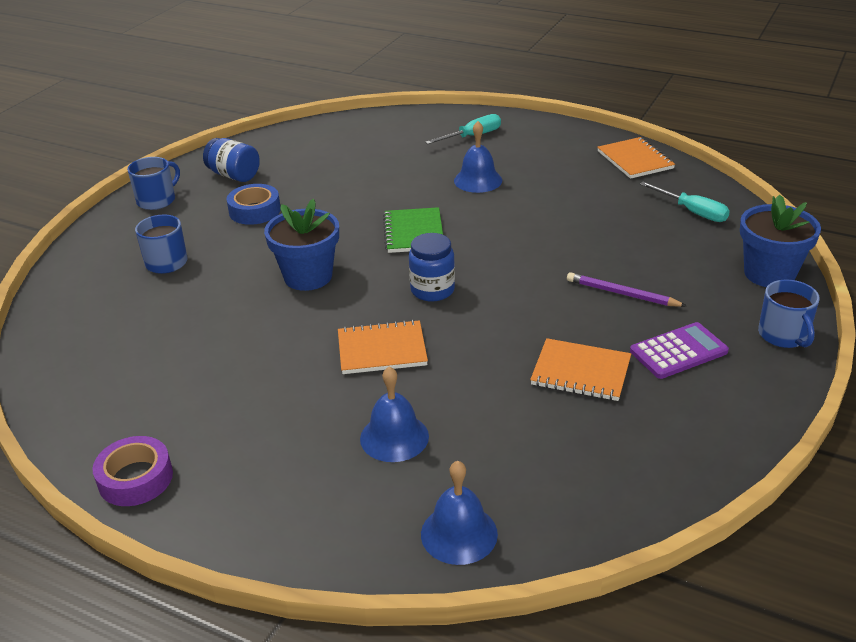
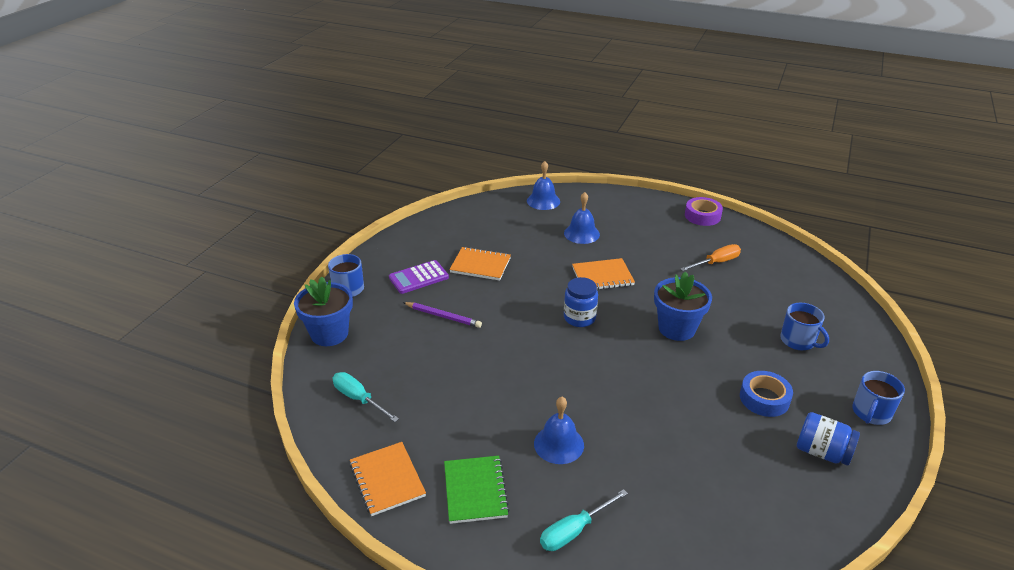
camera: 175 degrees right, 0 degrees up
(186, 371) = (716, 262): none -> orange screwdriver
(413, 232) = (607, 373): green notebook -> green notebook (475, 490)

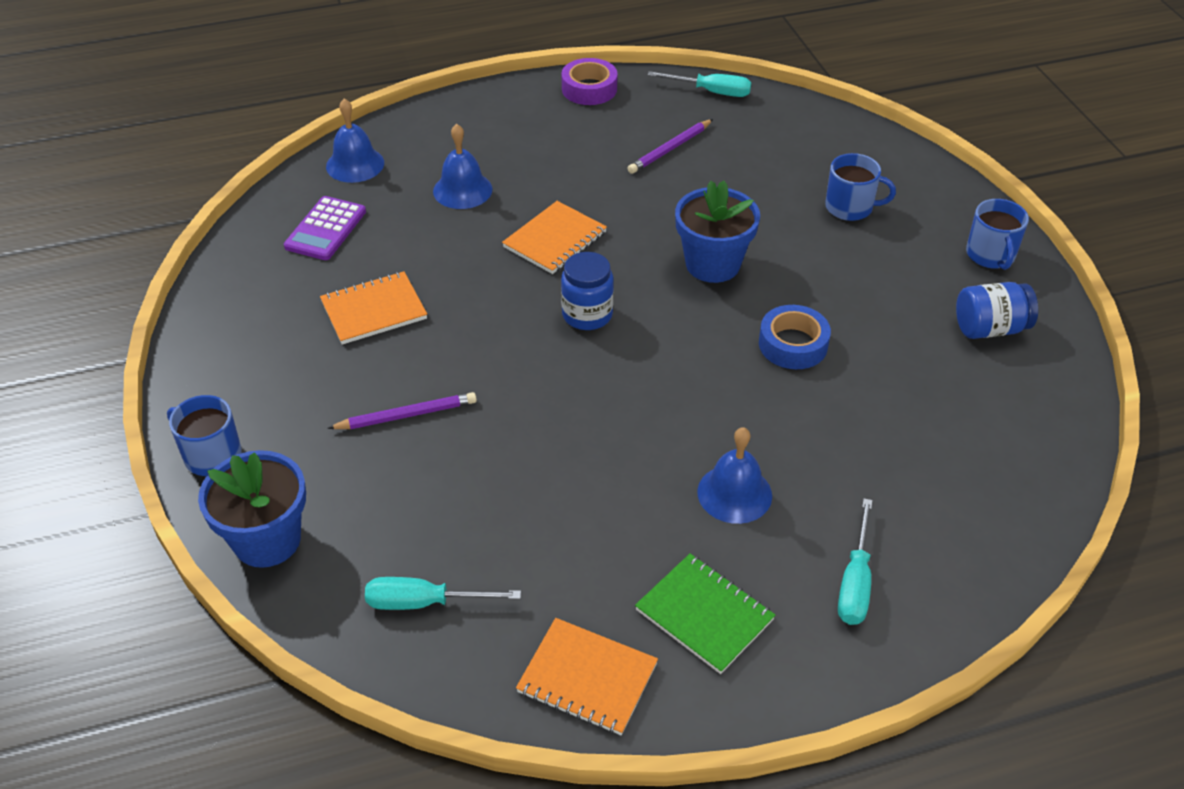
camera: 40 degrees left, 10 degrees up
(418, 277) = (303, 378): purple calculator -> purple calculator (325, 229)
(716, 262) = (669, 149): orange screwdriver -> purple pencil
(764, 398) = (883, 299): blue tape -> blue tape (793, 344)
(774, 245) = (711, 92): none -> turquoise screwdriver

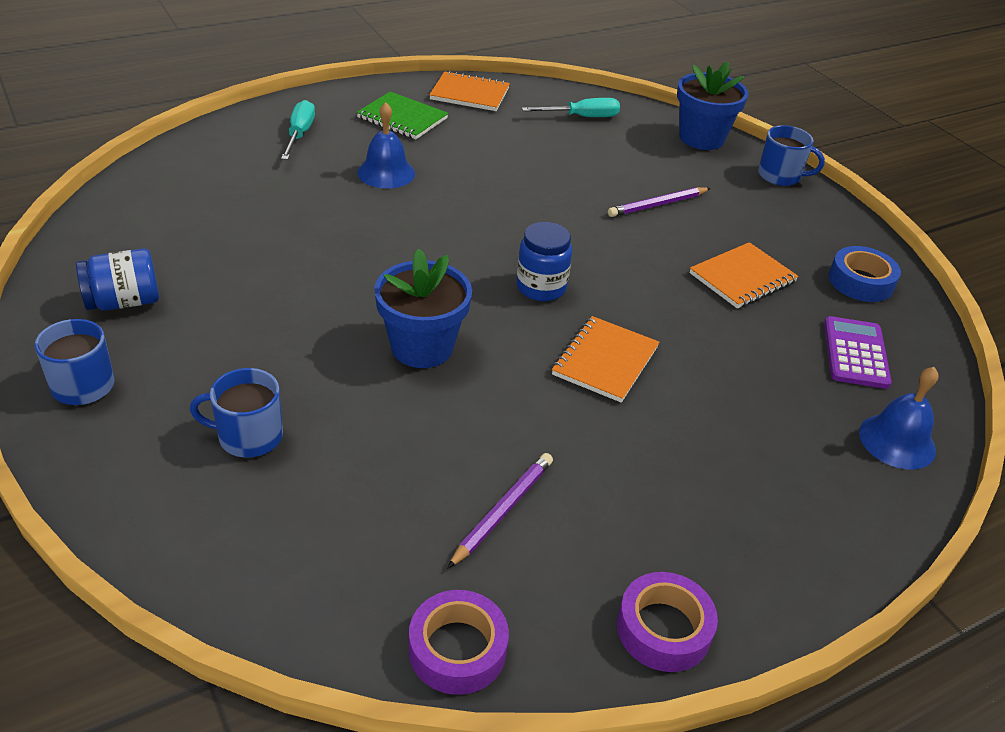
camera: 165 degrees right, 5 degrees down
(462, 190) = (744, 416): blue bell -> none
(711, 92) = (457, 649): turquoise screwdriver -> purple tape
(793, 344) = (335, 274): blue tape -> blue tape (861, 281)

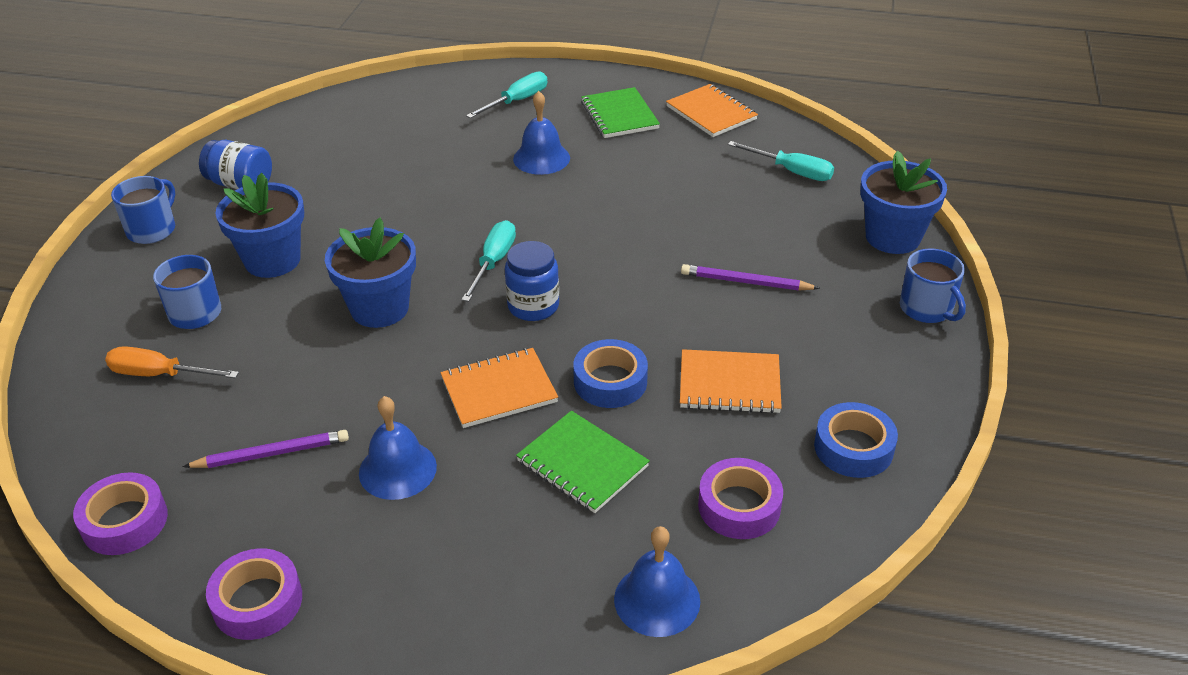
camera: 45 degrees right, 0 degrees up
(261, 354) = (272, 260): none -> blue flower pot
(297, 507) = (160, 374): none -> orange screwdriver
(463, 268) = (493, 262): none -> turquoise screwdriver
(618, 461) = (397, 469): none -> blue bell
(669, 314) = (610, 381): none -> blue tape
(732, 381) = (582, 464): none -> green notebook
(855, 353) = (739, 506): purple calculator -> purple tape

